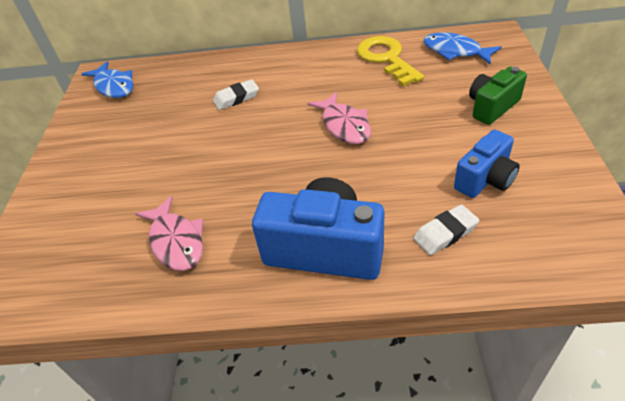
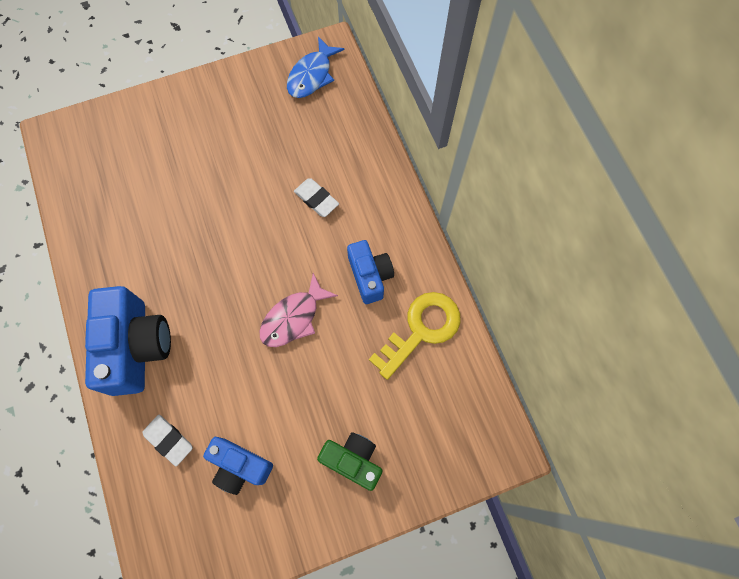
camera: 65 degrees right, 25 degrees up
(176, 241) = (127, 230): pink fish -> none
(326, 78) = (370, 276): none -> blue camera
(455, 51) = (454, 405): blue fish -> none

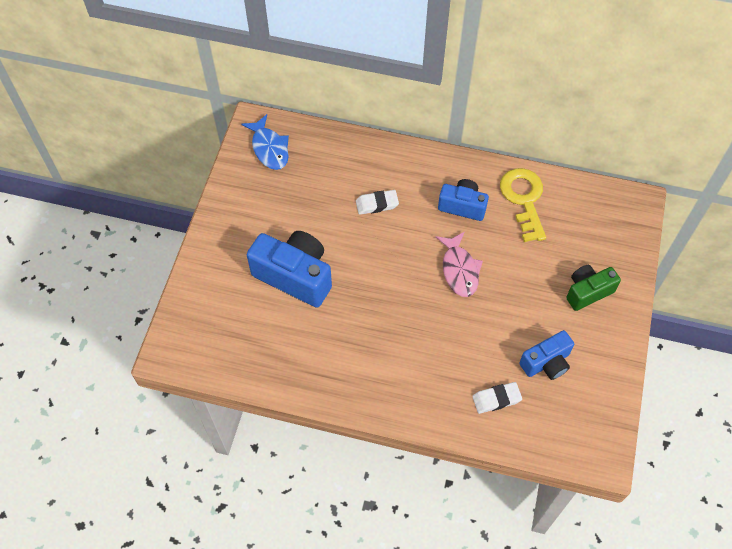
camera: 55 degrees left, 10 degrees down
(137, 347) = (408, 384): blue camera -> blue camera (295, 276)

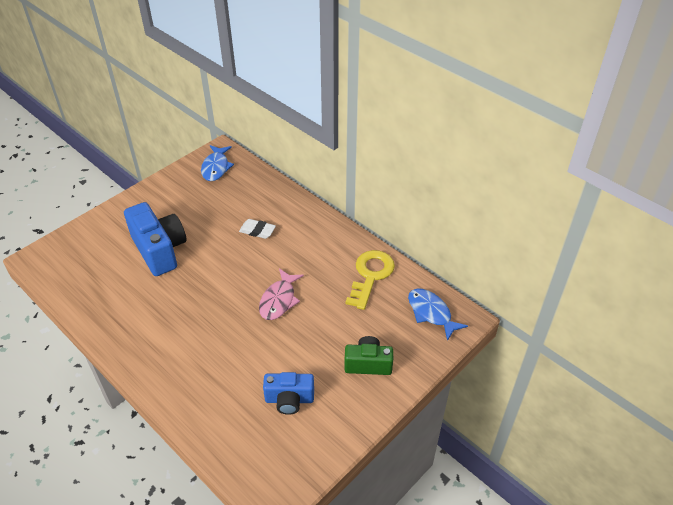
camera: 30 degrees right, 15 degrees down
(462, 206) = (319, 259): blue camera -> none
(496, 399) = (226, 405): white eraser -> none
(605, 211) = (431, 313): none -> blue fish

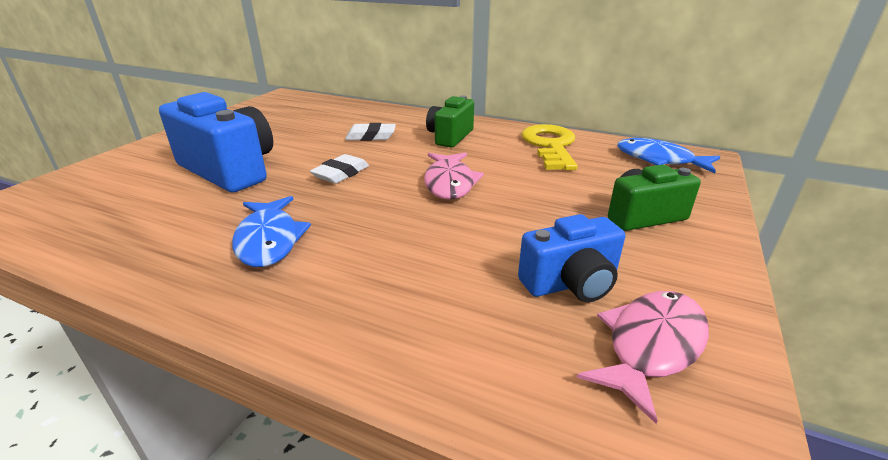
camera: 20 degrees left, 15 degrees down
(216, 167) = (284, 105): blue fish -> blue fish (269, 240)
(221, 272) = (341, 173): none -> white eraser
(296, 444) = (651, 346): none -> pink fish
(310, 245) = (450, 137): none -> green camera

